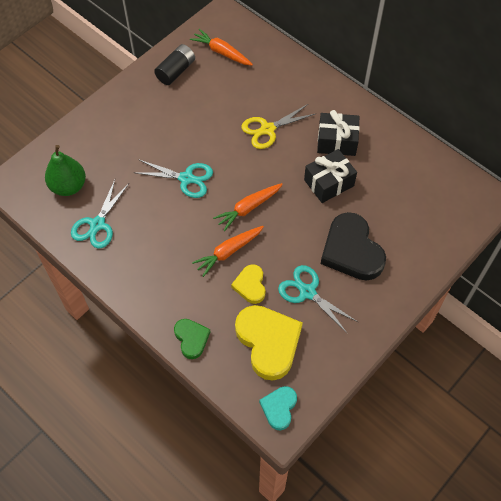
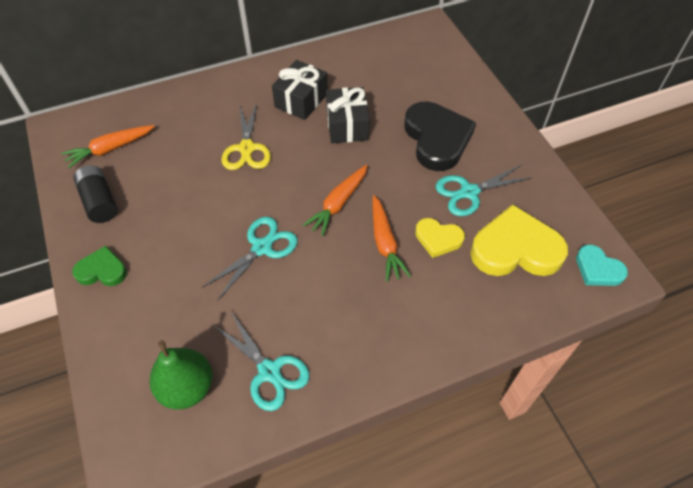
camera: 65 degrees left, 5 degrees down
(191, 339) = (483, 322): green heart -> green heart (102, 270)
(248, 208) = (338, 204): orange carrot -> orange carrot turned 45 degrees clockwise
(351, 250) = (437, 139): black heart -> black heart turned 105 degrees counterclockwise

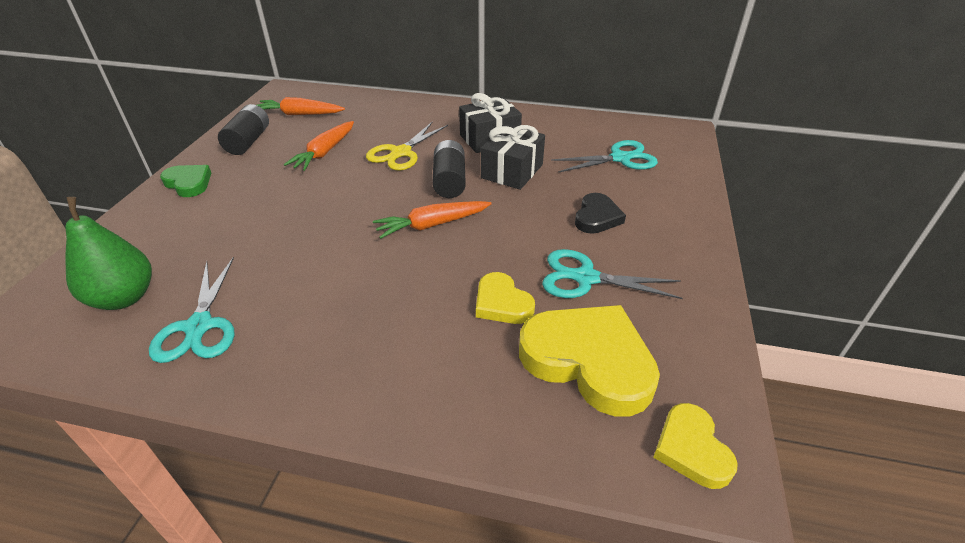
camera: 35 degrees right, 15 degrees down
(262, 247) = (323, 226): turquoise scissors -> turquoise scissors (620, 158)
(312, 158) = (449, 181): none -> black battery
(385, 243) = (439, 278): orange carrot -> orange carrot (324, 152)
(437, 139) = (597, 217): black heart -> black heart, size x0.54
(598, 269) = (691, 449): turquoise heart -> yellow heart

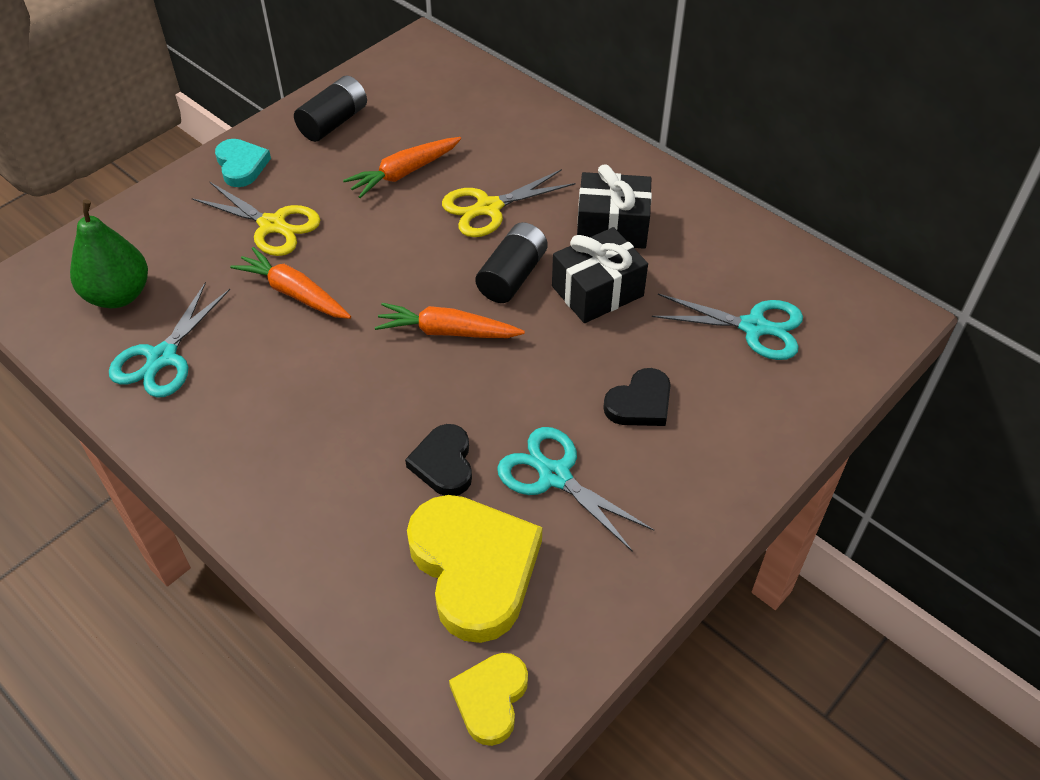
camera: 30 degrees right, 10 degrees up
(188, 183) = (241, 165): green heart -> turquoise heart
(242, 209) = (272, 225): none -> yellow scissors
(299, 114) = (415, 96): orange carrot -> orange carrot (294, 293)
(502, 303) = (444, 463): yellow heart -> black heart

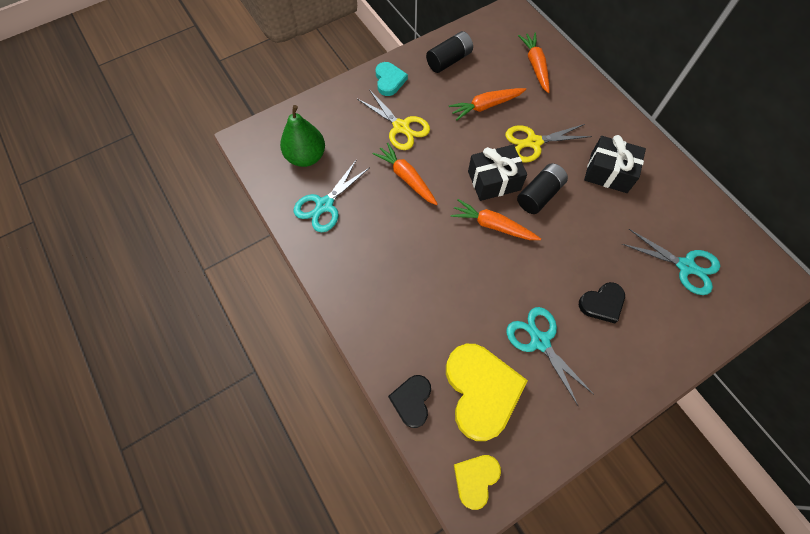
camera: 15 degrees right, 15 degrees up
(444, 463) = (475, 316): black heart -> black heart (412, 401)
(471, 107) = (535, 66): none -> orange carrot
(597, 291) = (590, 217): black gift -> black gift (494, 181)

